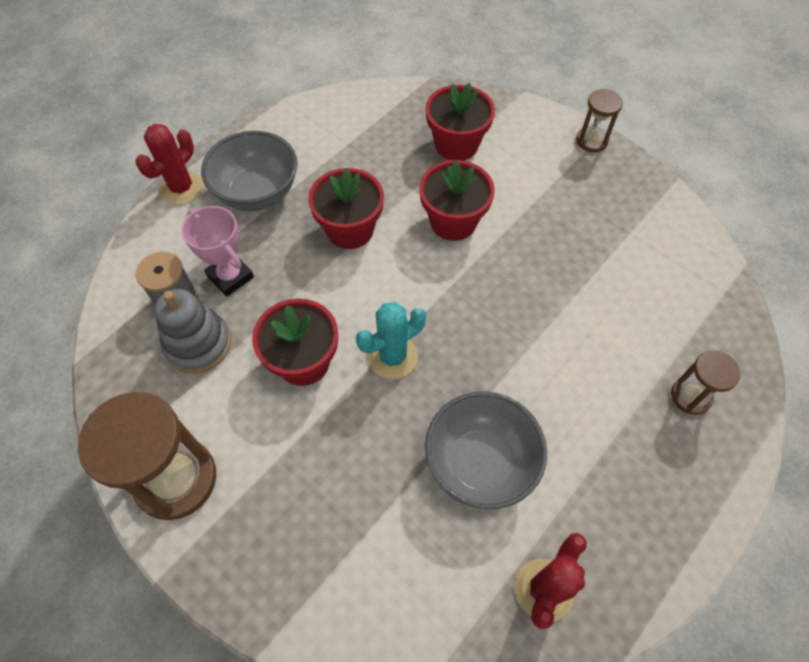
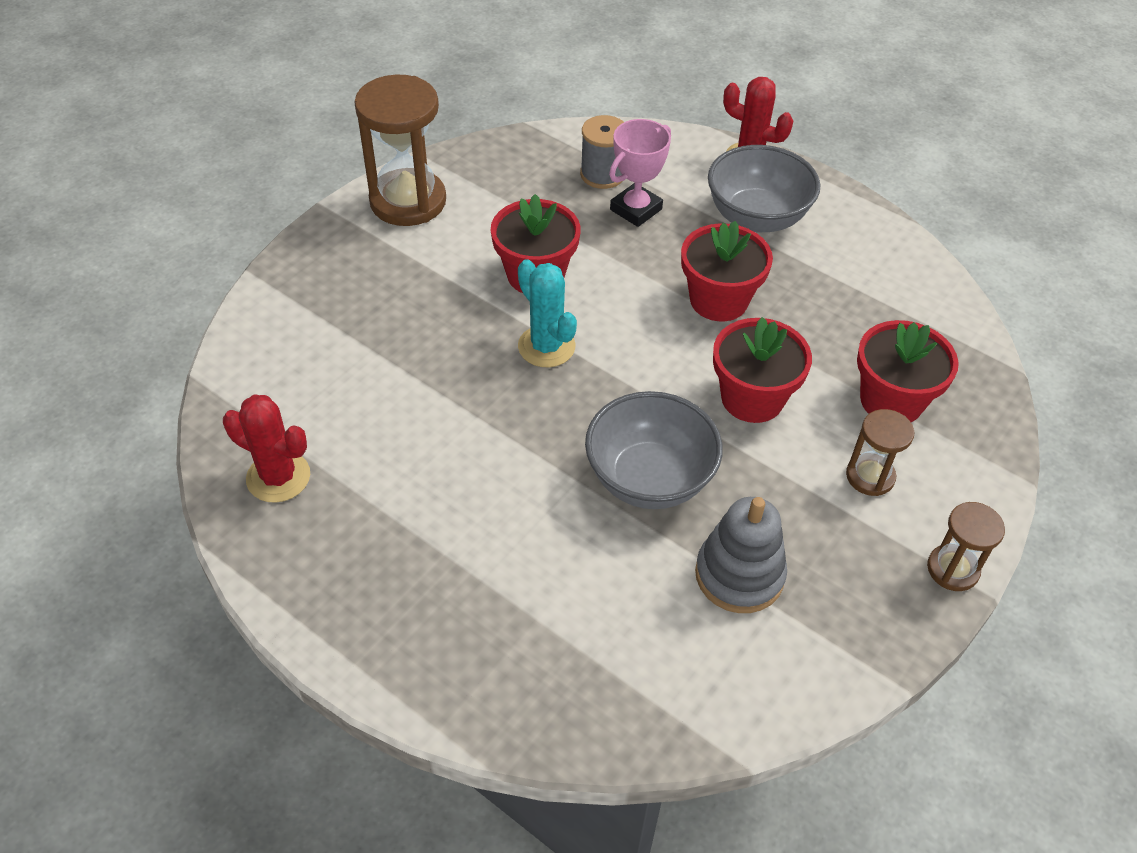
camera: 85 degrees right, 10 degrees down
(198, 344) = (550, 197): grey stacking toy -> grey stacking toy (739, 575)
(480, 463) = (418, 425): grey bowl -> grey bowl (649, 479)
(690, 396) = (507, 650): brown hourglass -> brown hourglass (870, 476)

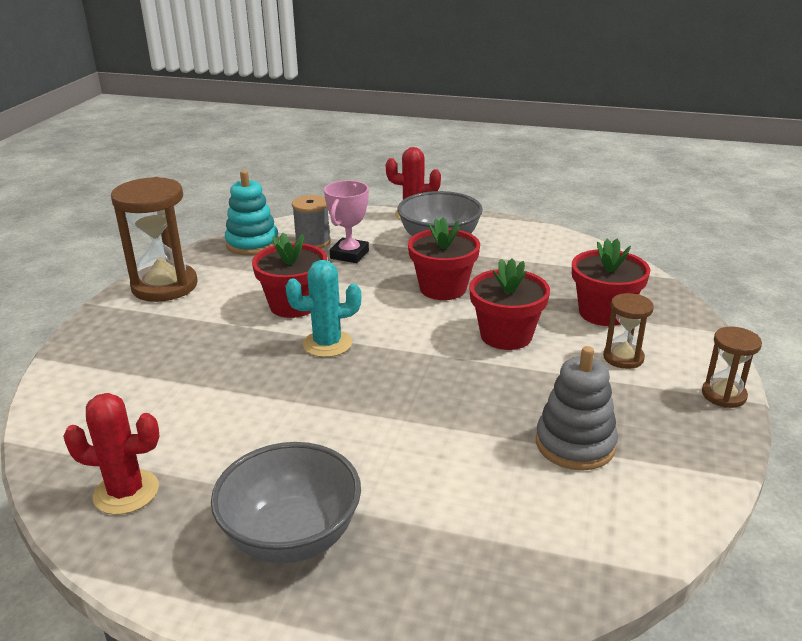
camera: 20 degrees left, 20 degrees down
(531, 157) = (252, 243): none -> turquoise stacking toy
(546, 346) = (327, 344): turquoise cactus -> turquoise cactus turned 45 degrees counterclockwise
(649, 479) = (462, 403): grey bowl -> grey bowl (292, 537)

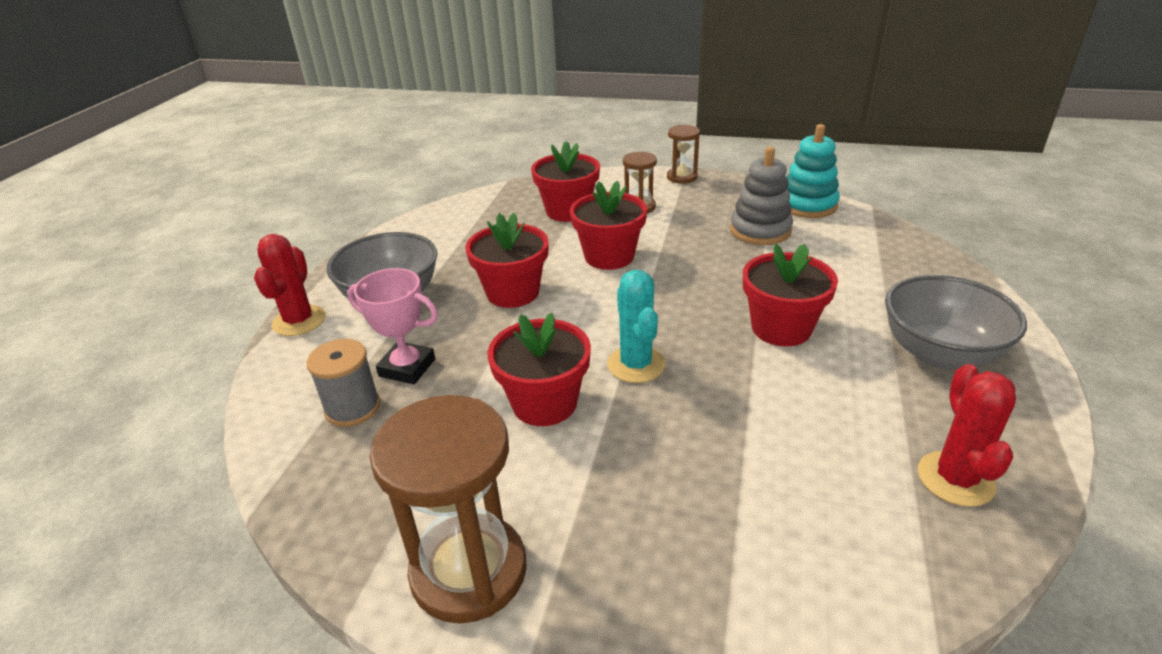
camera: 90 degrees left, 5 degrees up
(252, 243) = (332, 479): turquoise stacking toy -> turquoise stacking toy (807, 205)
(362, 429) = (781, 328): none -> red flower pot

